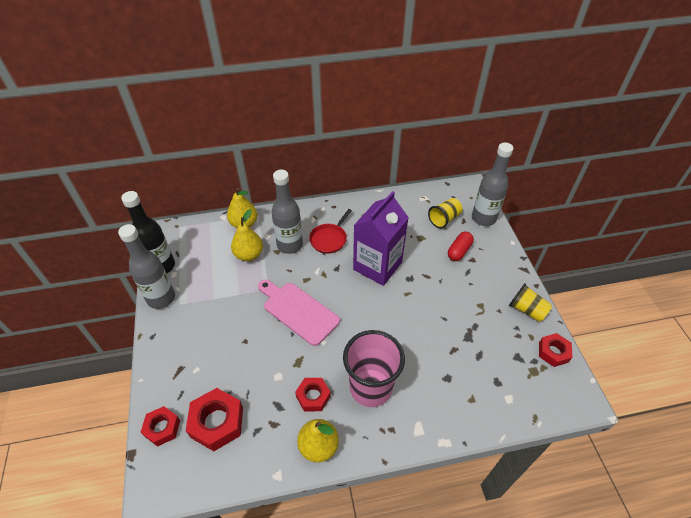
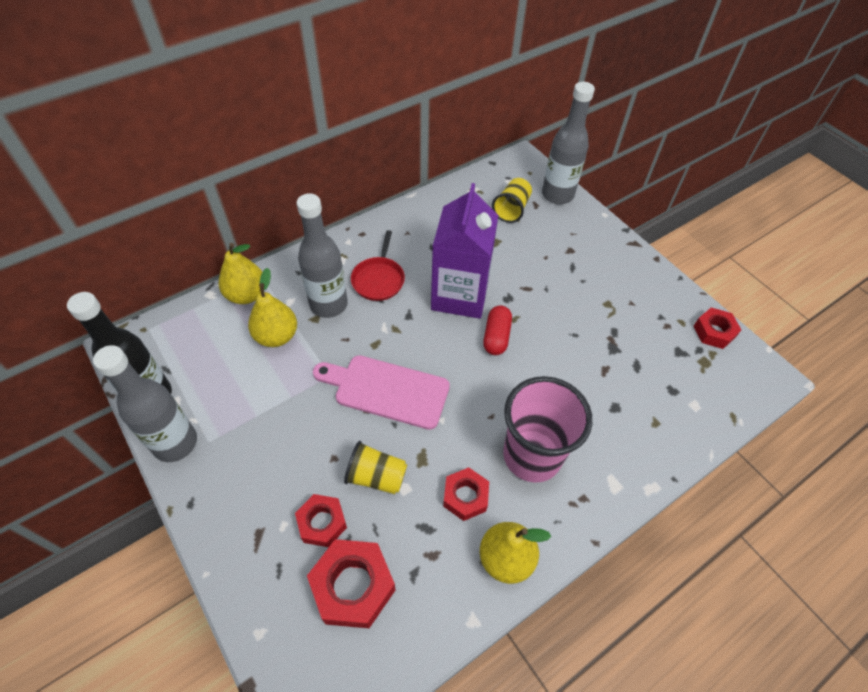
camera: 25 degrees left, 5 degrees up
(162, 428) = (276, 629): red nut -> red nut (322, 523)
(459, 251) = (549, 244): red capsule -> red capsule (496, 337)
(527, 310) = (661, 291): yellow cup -> yellow cup (376, 477)

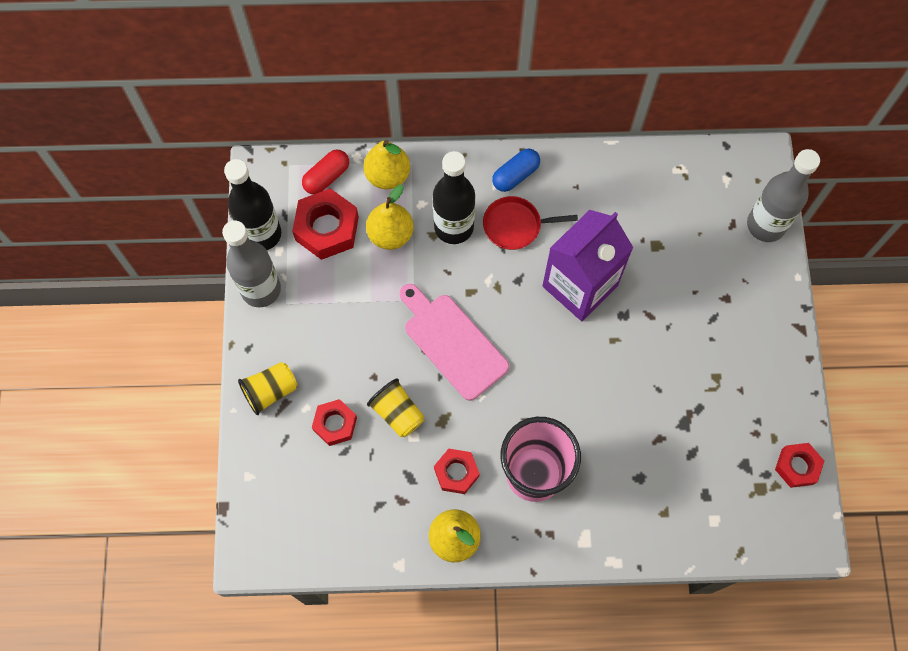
camera: 35 degrees right, 15 degrees up
(328, 304) = (454, 227): grey bottle -> black bottle
(353, 586) = (330, 486): red nut -> red nut (327, 228)
(354, 246) = (515, 175): none -> blue capsule
(378, 279) = (515, 225): red pan -> red pan turned 45 degrees clockwise
(496, 337) = (583, 348): red capsule -> red capsule (326, 177)
(511, 209) = (702, 216): yellow cup -> yellow cup (270, 391)

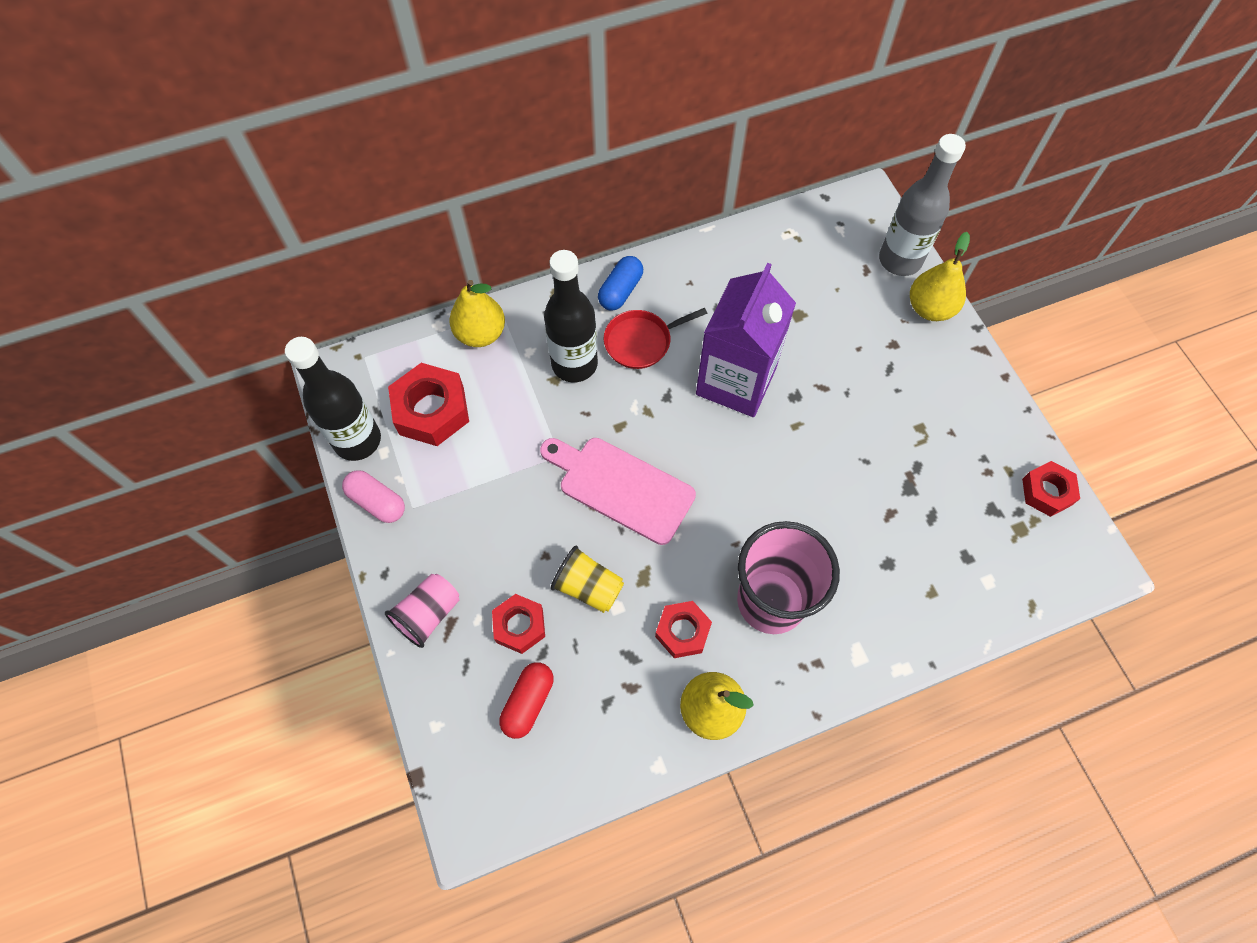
camera: 20 degrees left, 5 degrees down
(261, 289) = (377, 502): grey bottle -> pink capsule
(270, 391) = (428, 614): yellow cup -> pink cup
(326, 177) = (412, 356): red capsule -> red capsule (528, 702)
(390, 234) = (507, 394): yellow pear -> yellow pear (930, 308)

